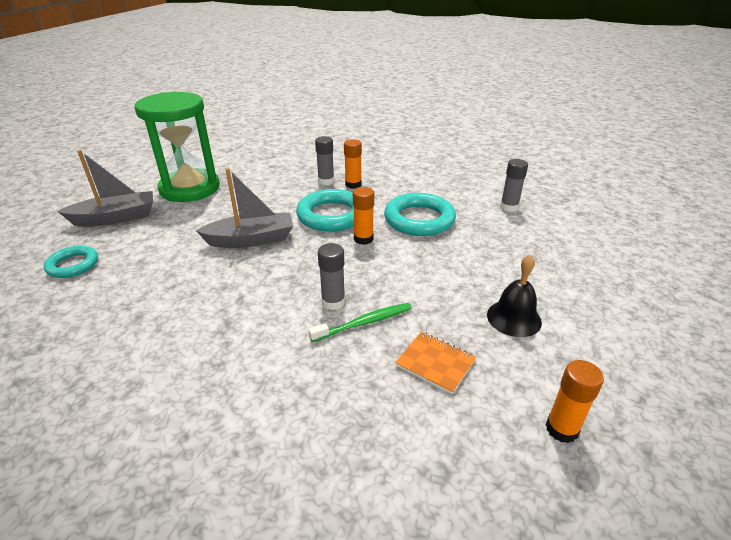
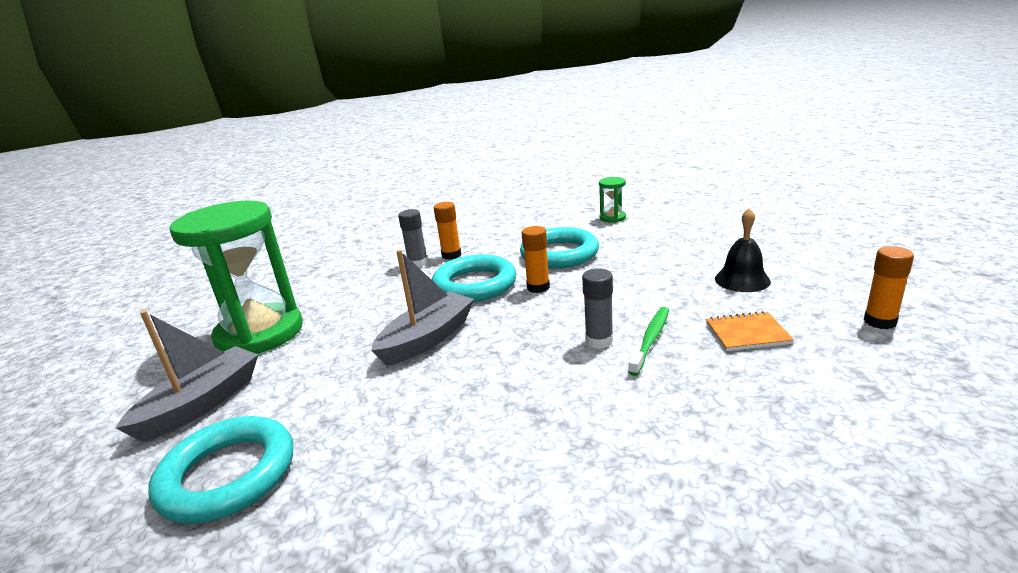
camera: 35 degrees left, 10 degrees down
(73, 265) = (228, 475): turquoise ring -> turquoise ring, size x1.69
(509, 207) = (612, 218): grey glue stick -> green hourglass

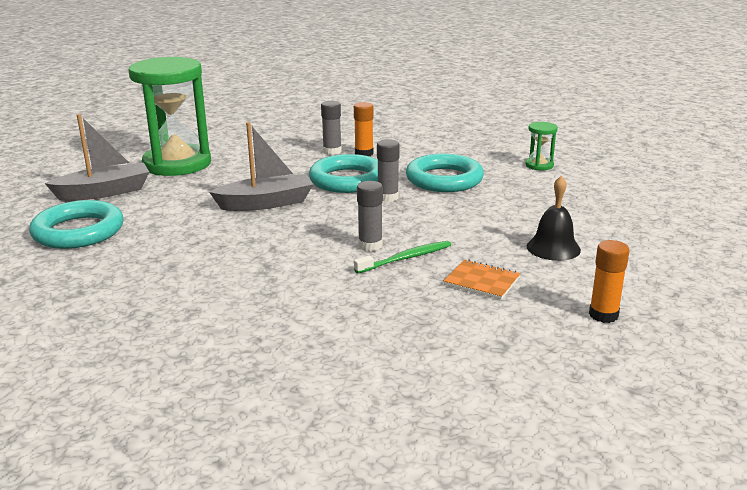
camera: 30 degrees right, 0 degrees up
(538, 287) = (388, 197): orange glue stick -> grey glue stick

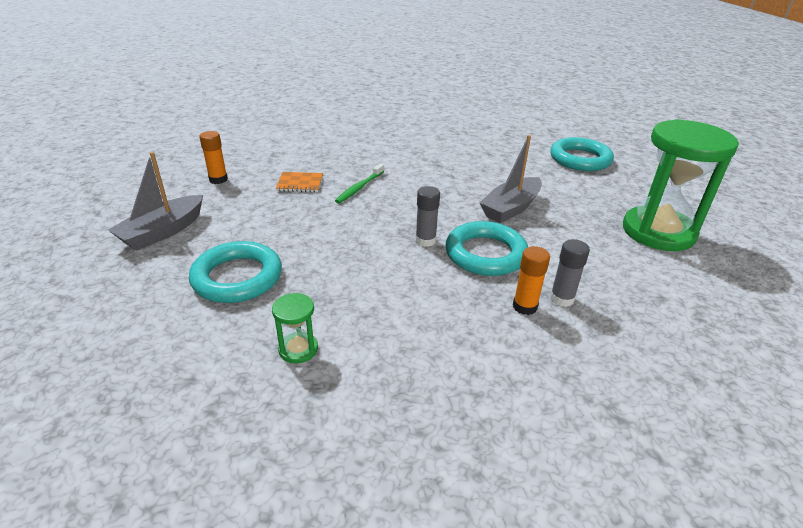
camera: 150 degrees right, 10 degrees up
(104, 192) = (636, 188): grey boat -> grey boat (163, 232)
(370, 245) = (392, 191): grey glue stick -> none
(444, 179) = (395, 283): turquoise ring -> turquoise ring (237, 277)
(553, 248) = (257, 220): black bell -> none

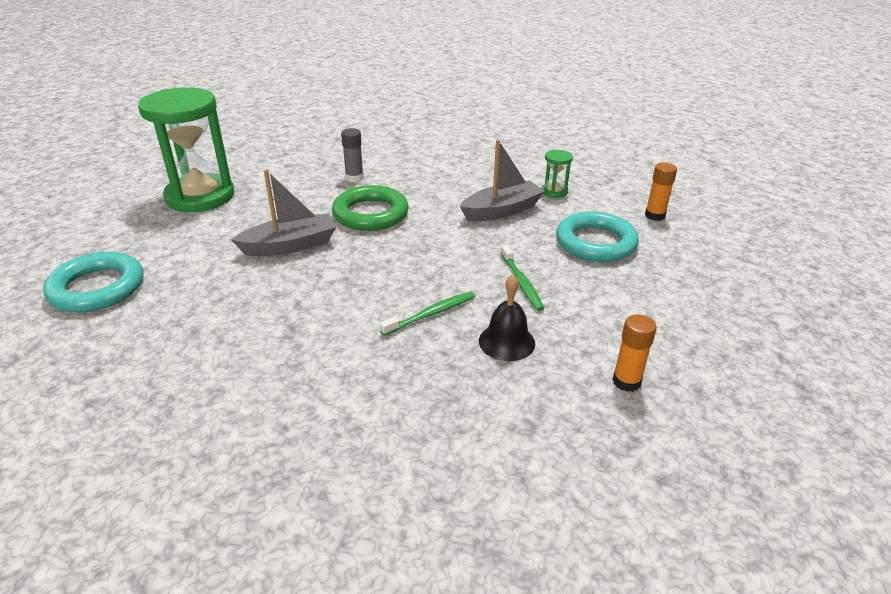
camera: 155 degrees left, 0 degrees up
(163, 232) = (681, 306): grey boat -> grey boat (502, 211)
(300, 183) = (507, 342): orange notebook -> black bell
(303, 221) = (521, 282): none -> green toothbrush
(425, 240) = (410, 235): grey glue stick -> none
(485, 254) = (370, 214): turquoise ring -> green ring
(524, 306) = (385, 180): orange glue stick -> orange glue stick (655, 215)

